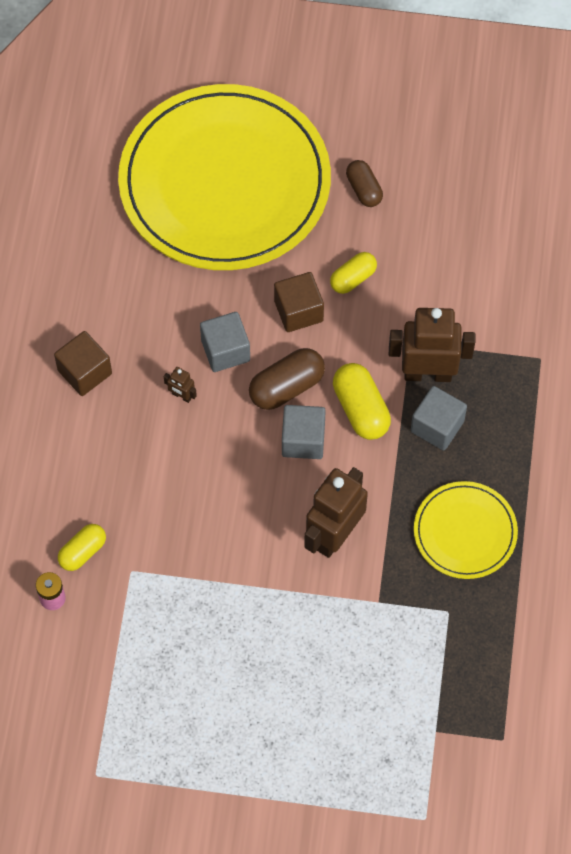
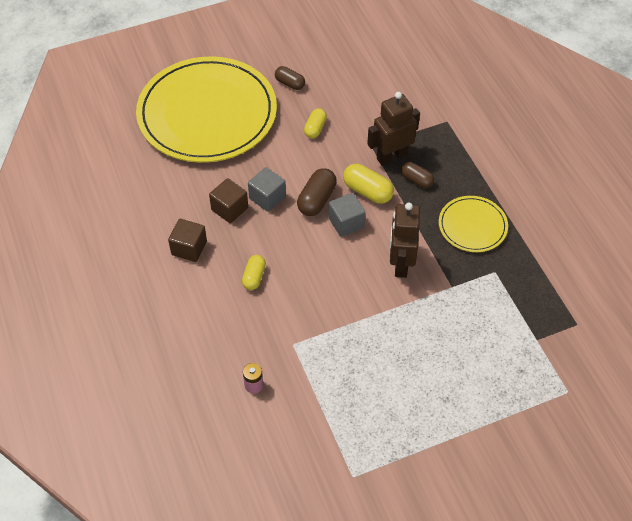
camera: 30 degrees left, 10 degrees down
(82, 552) = (255, 348): yellow capsule -> yellow capsule (254, 277)
(181, 396) = (257, 233): brown robot -> none
(298, 311) = (296, 158): brown cube -> brown cube (229, 209)
(437, 426) = (416, 180): grey cube -> brown capsule

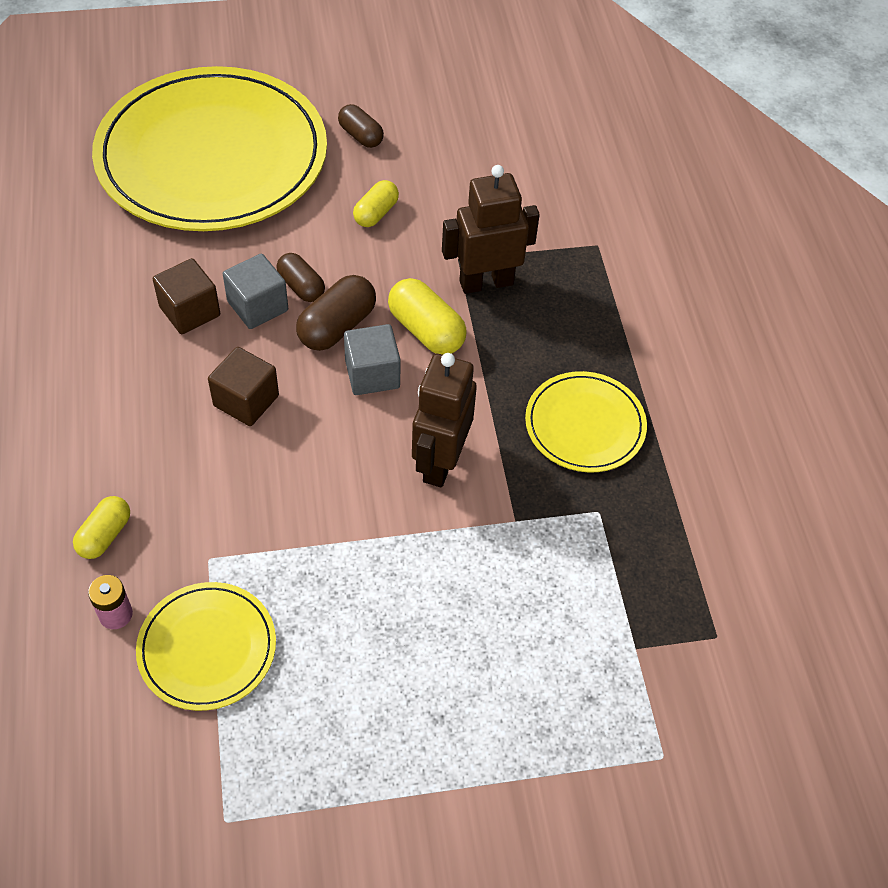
camera: 10 degrees right, 0 degrees up
(189, 248) = (99, 360): brown cube -> brown cube (246, 401)
(254, 277) = (187, 431): yellow capsule -> yellow capsule (105, 535)
(310, 391) = (207, 648): none -> yellow plate
(416, 180) = (515, 329): brown capsule -> brown capsule (301, 287)

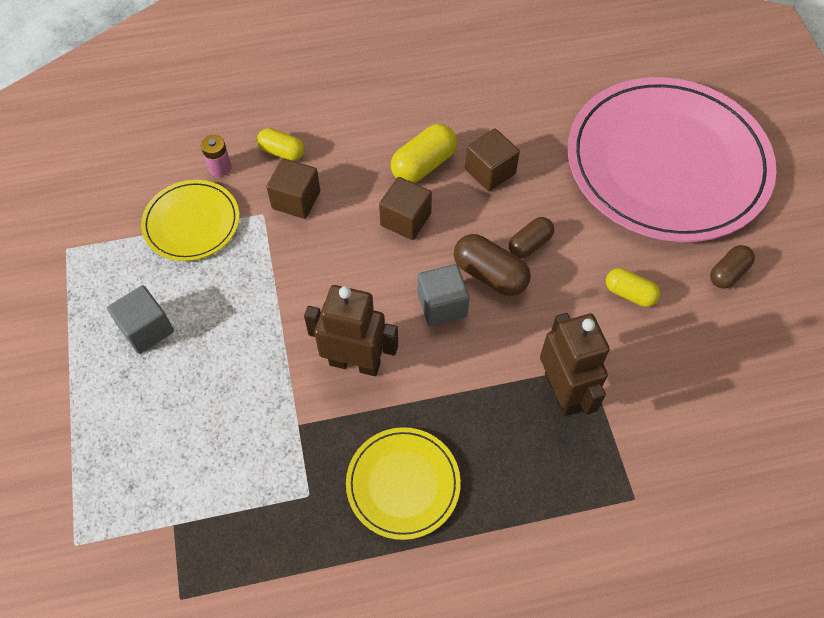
camera: 90 degrees right, 5 degrees up
(192, 519) = (296, 200): none -> brown cube
(212, 156) = (667, 163): yellow plate -> pink plate
(257, 306) = (503, 216): grey cube -> grey cube (146, 329)
(426, 330) = (496, 344): yellow capsule -> yellow capsule (423, 165)

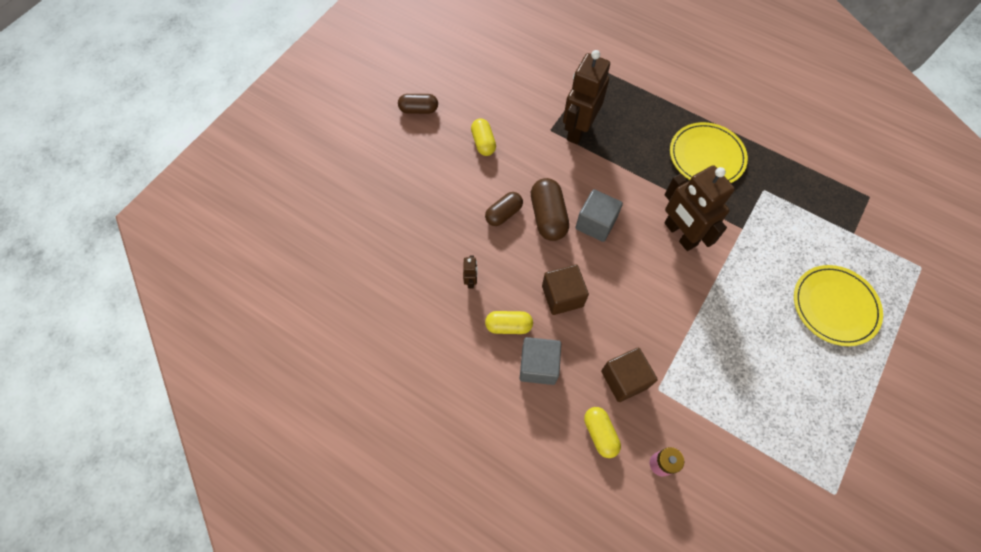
camera: 135 degrees left, 5 degrees up
(146, 329) = (805, 368): grey cube -> grey cube (538, 366)
(191, 223) = (718, 430): yellow plate -> yellow plate (834, 306)
(423, 165) = (508, 326): yellow capsule -> yellow capsule, size x0.66
(490, 171) = (471, 280): brown cube -> brown robot
(529, 244) = (503, 214): brown capsule -> brown capsule turned 45 degrees counterclockwise
(667, 163) = (360, 189): pink plate -> none

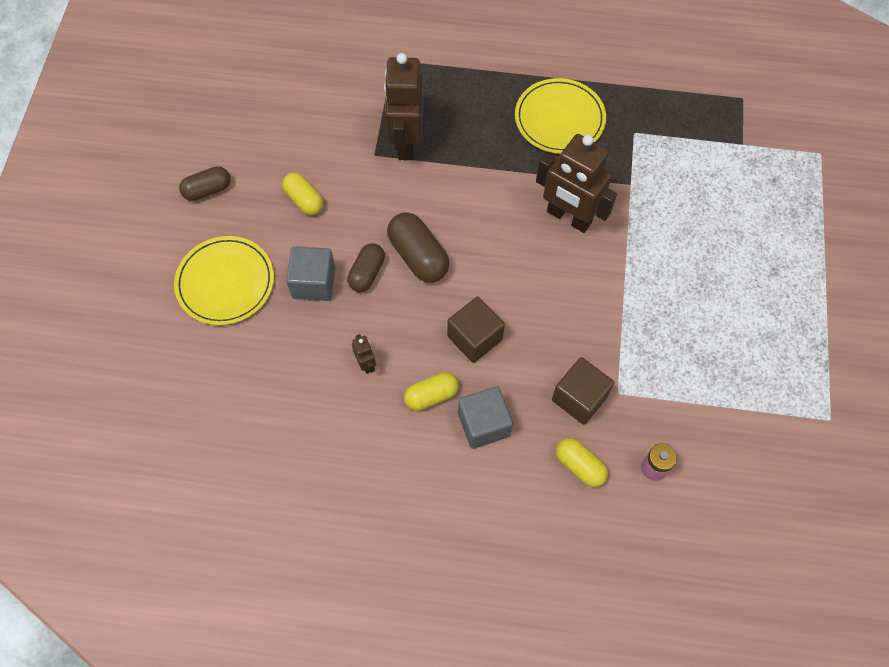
camera: 25 degrees left, 0 degrees up
(595, 223) = (474, 242): grey cube -> grey cube (314, 283)
(834, 306) = (755, 229): yellow plate -> yellow plate (225, 282)

